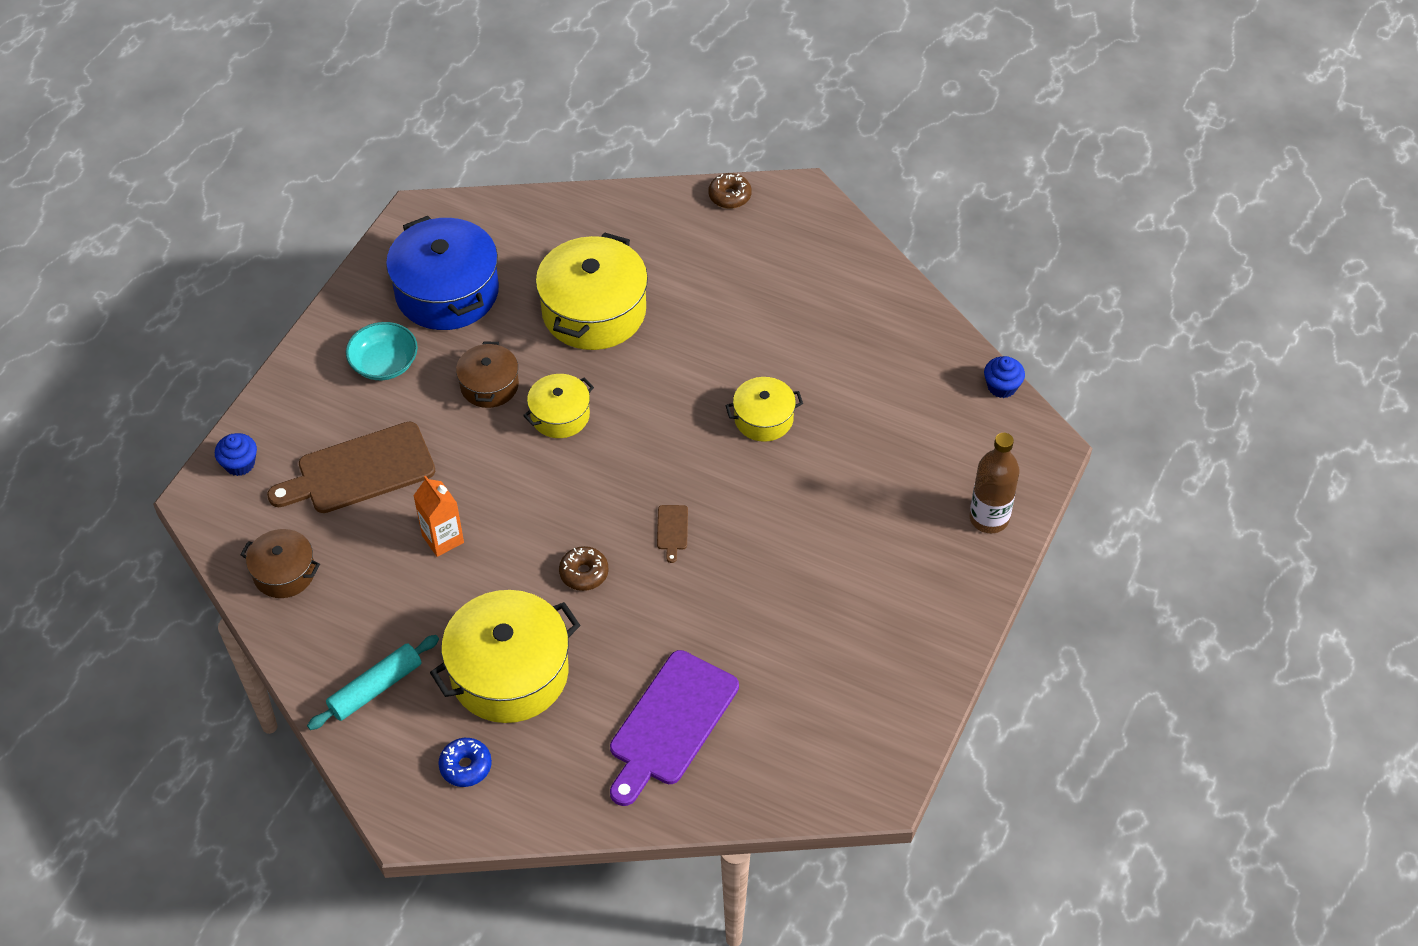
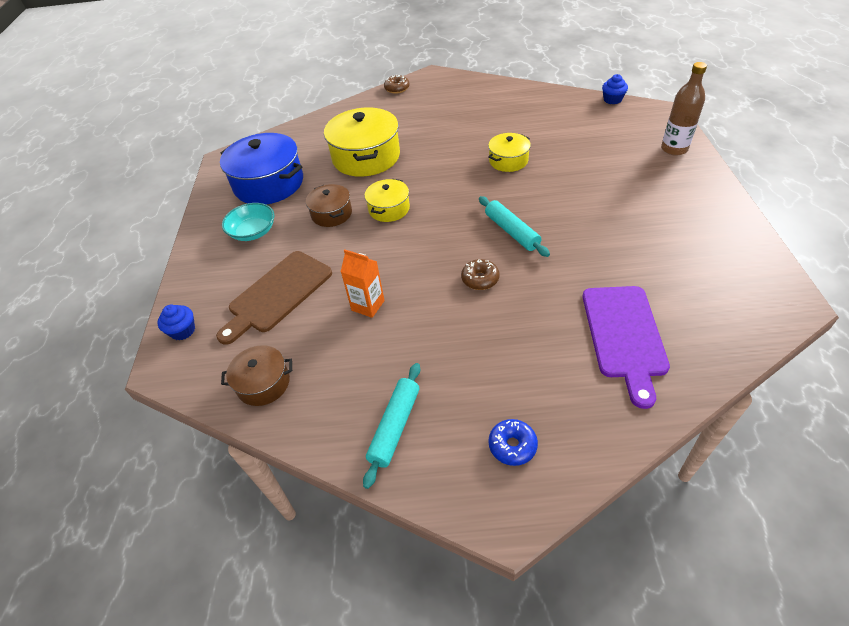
camera: 25 degrees left, 5 degrees down
(509, 672) = (485, 362): yellow pot -> none
(672, 530) = (512, 231): brown cutting board -> turquoise rolling pin

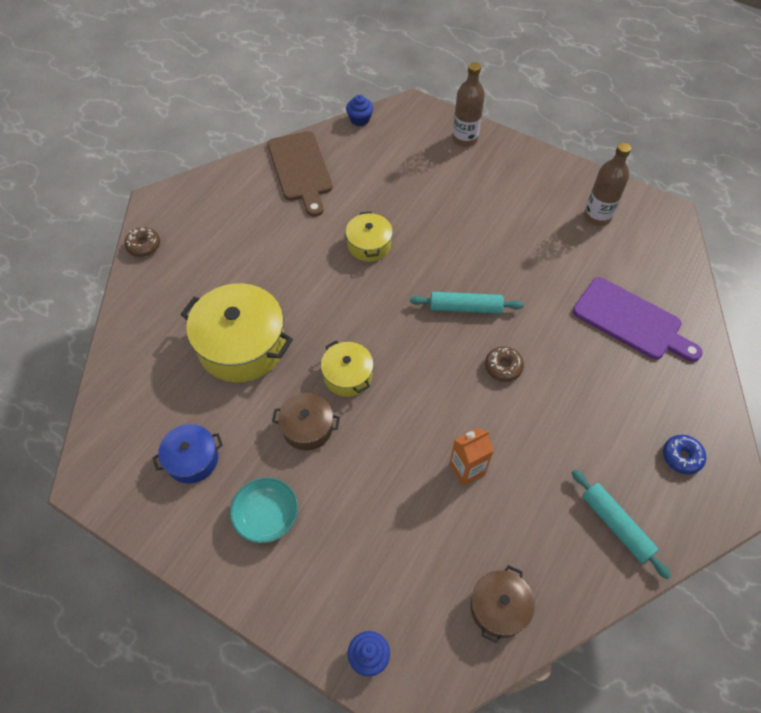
camera: 60 degrees left, 10 degrees up
(269, 184) = (192, 459): blue pot -> blue pot, size x0.55
(277, 294) = (388, 538): brown cutting board -> brown cutting board (300, 169)
(711, 257) = (597, 216): none -> brown bottle

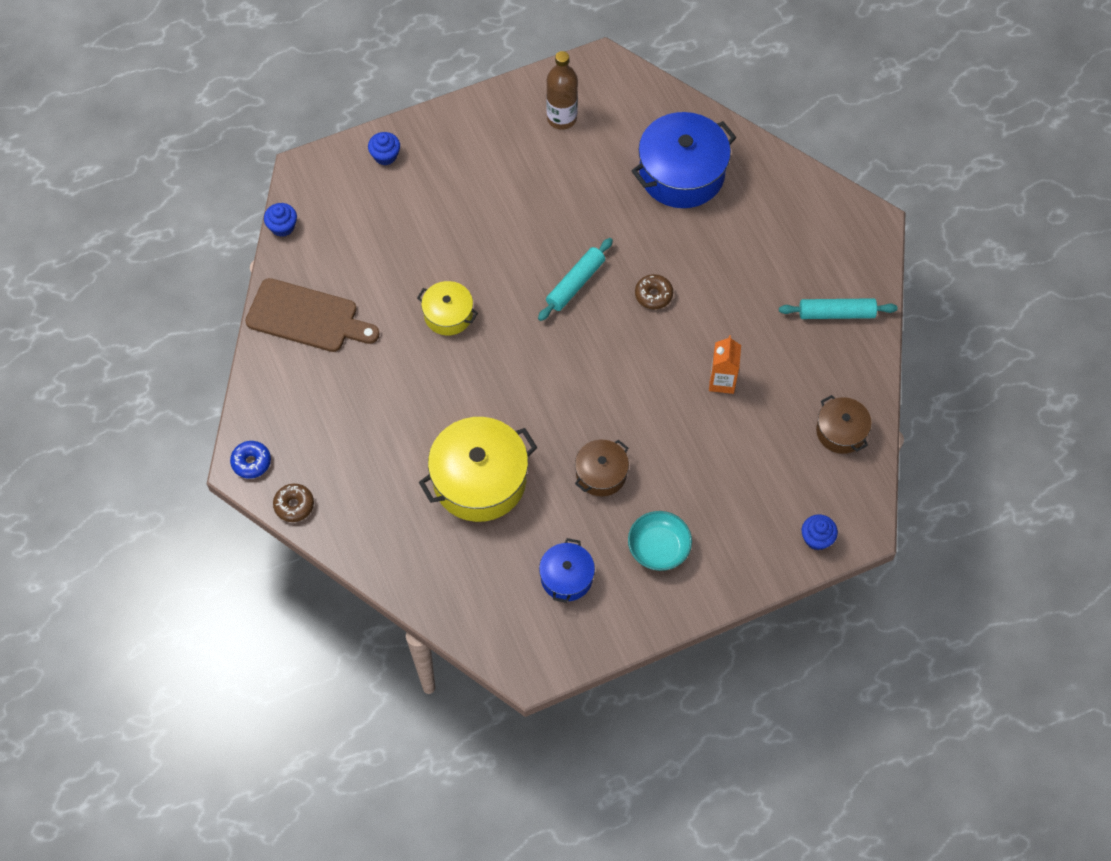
camera: 55 degrees left, 5 degrees up
(348, 375) = (574, 414): yellow pot -> none
(464, 139) = (385, 156): brown bottle -> blue cupcake
(631, 321) = (681, 173): purple cutting board -> blue pot
(681, 457) = (817, 231): blue donut -> blue donut (251, 462)

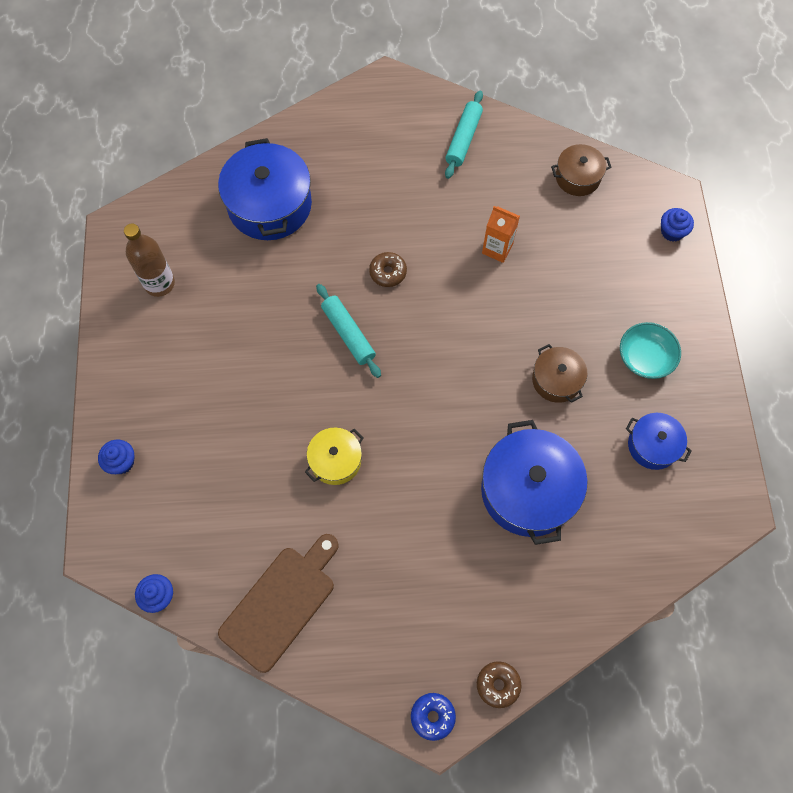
camera: 70 degrees left, 5 degrees up
(479, 480) = (528, 490): yellow pot -> blue pot

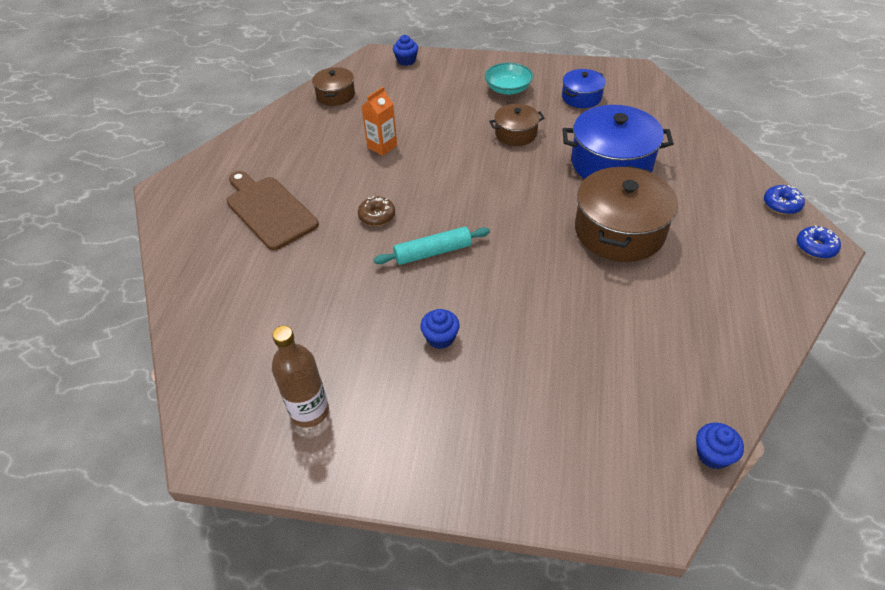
camera: 75 degrees left, 20 degrees down
(121, 462) = (540, 479): blue cupcake -> blue cupcake (440, 338)
(269, 205) = (256, 294): blue pot -> none
(281, 603) = (717, 341): brown cutting board -> brown cutting board (269, 210)
(335, 460) = (567, 279): yellow pot -> none
(415, 506) = (619, 231): none -> brown pot
(463, 139) = (261, 149): turquoise rolling pin -> none
(498, 685) = (781, 204): brown donut -> blue donut

